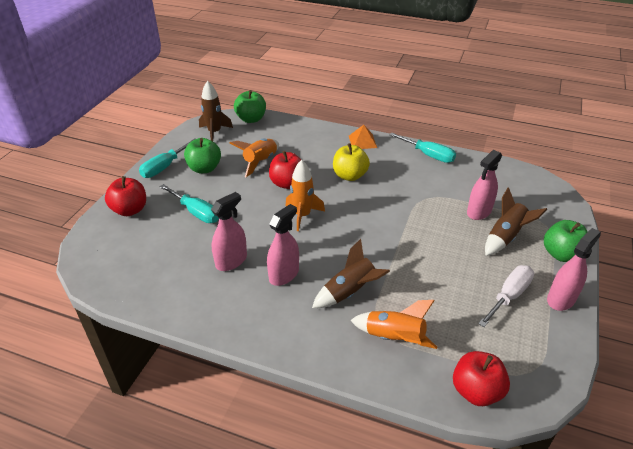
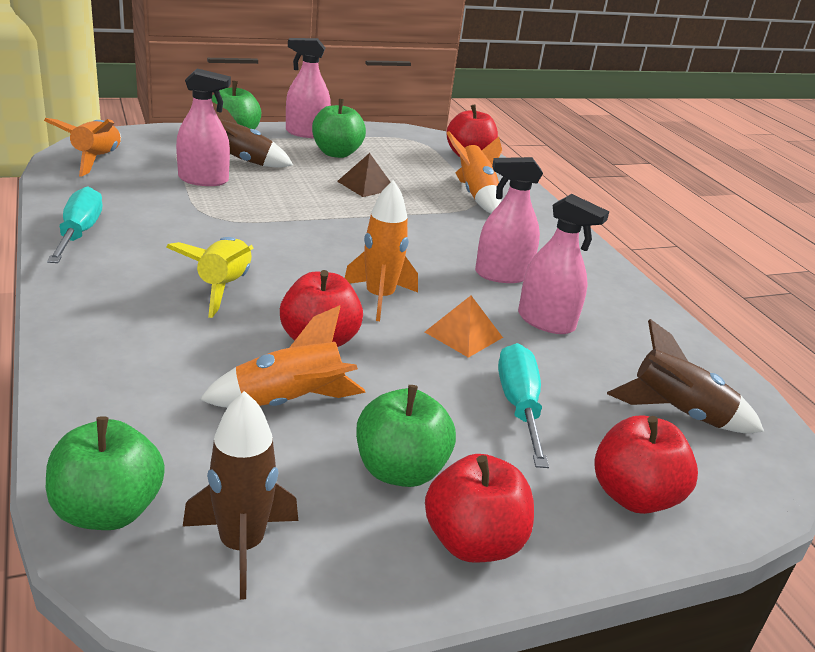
camera: 135 degrees left, 10 degrees down
(164, 167) = (473, 542): turquoise screwdriver -> red apple
(231, 261) = (546, 321): pink spray bottle -> pink spray bottle turned 150 degrees counterclockwise
(349, 292) = (459, 228): brown rocket -> brown rocket (678, 413)
(350, 176) = (223, 287): yellow apple -> yellow rocket
(362, 141) = (85, 305): orange pyramid -> orange pyramid (463, 334)
(440, 281) = (366, 185): none -> brown pyramid
(509, 296) = (336, 153): white screwdriver -> green apple
(524, 183) = (96, 160): none -> orange rocket

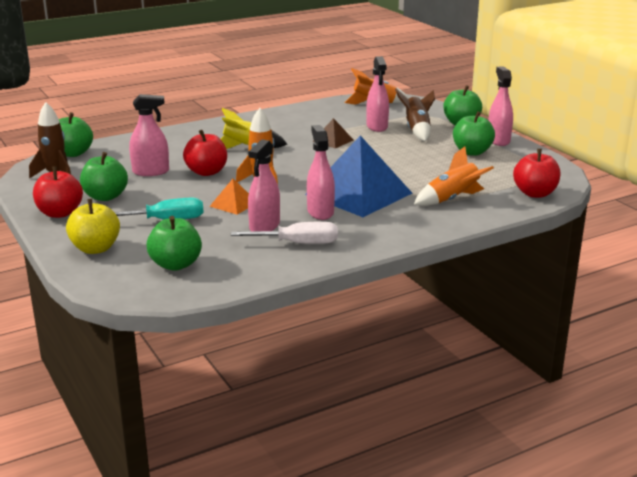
camera: 85 degrees right, 5 degrees down
(79, 233) = (281, 115): turquoise screwdriver -> none
(289, 402) = (150, 172): orange rocket -> pink spray bottle
(366, 185) = (424, 165): brown pyramid -> brown pyramid (333, 140)
(447, 240) = (359, 193): none -> blue pyramid
(599, 306) = (298, 243): none -> white screwdriver
(633, 496) = (95, 248): red apple -> yellow apple
(678, 413) = (176, 264): brown rocket -> green apple

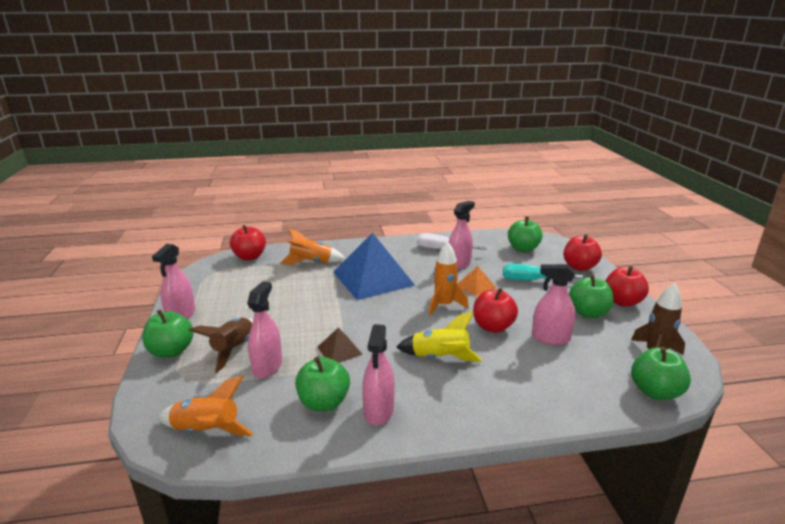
camera: 160 degrees left, 0 degrees up
(95, 248) = (579, 267): yellow apple -> red apple
(320, 212) = (413, 268): pink spray bottle -> pink spray bottle (378, 411)
(472, 152) = (229, 304): green apple -> green apple (324, 402)

